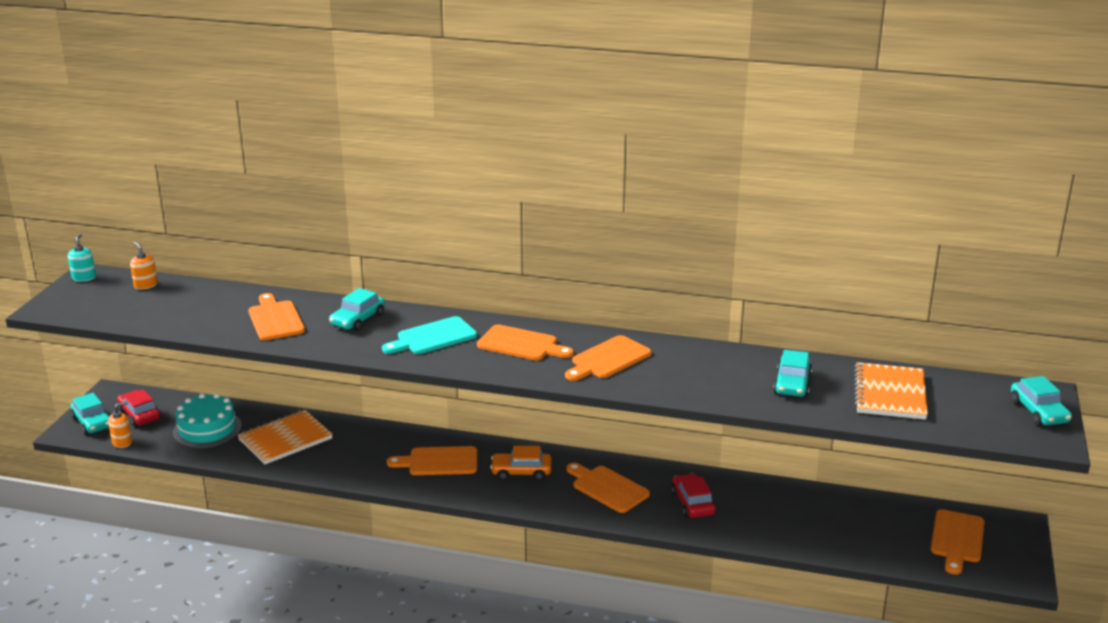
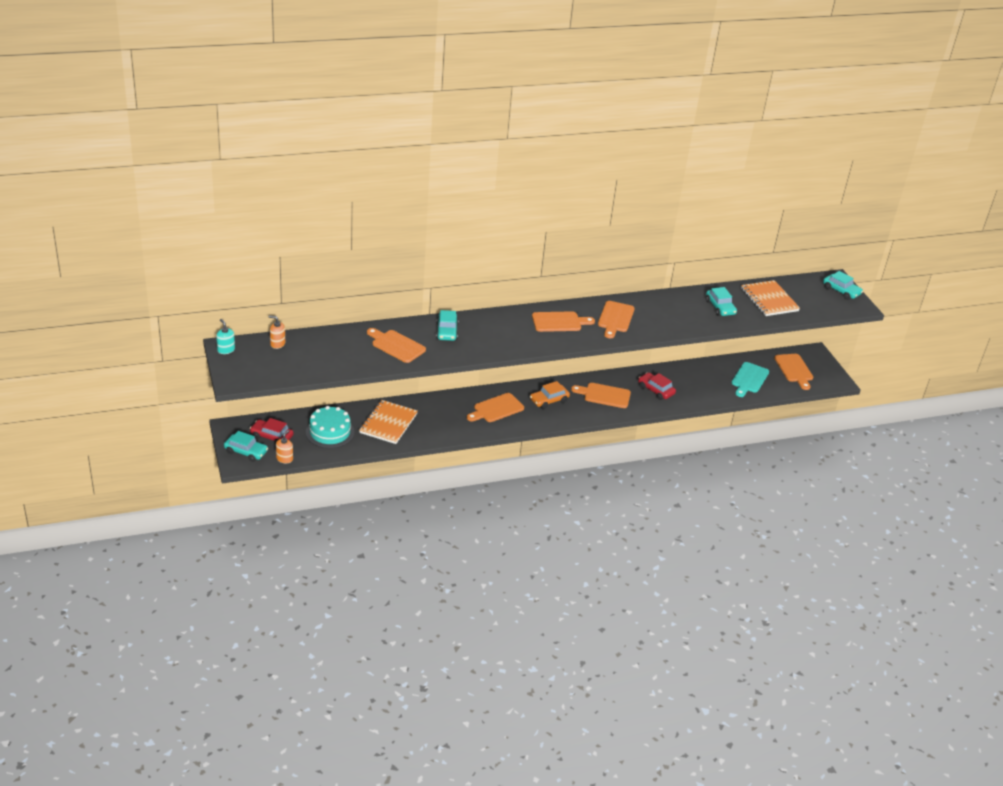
camera: 35 degrees left, 10 degrees up
(433, 337) = (505, 331): turquoise cutting board -> turquoise cutting board (749, 379)

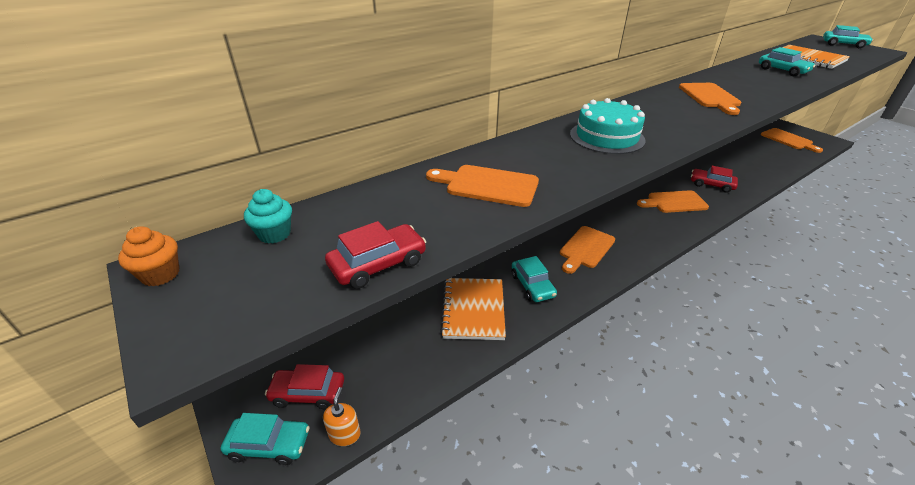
camera: 15 degrees left, 0 degrees up
(226, 350) = (160, 274): turquoise soap dispenser -> orange cupcake
(277, 344) = (274, 234): orange soap dispenser -> turquoise cupcake
(318, 370) = (378, 264): none -> red car
(330, 432) = (399, 352): turquoise cake -> turquoise cake (607, 137)
(447, 331) = (541, 150): turquoise car -> turquoise car (532, 285)
(549, 400) = (629, 223): orange car -> none
(559, 322) = (660, 112): orange cutting board -> none
(749, 379) = (768, 155): turquoise cutting board -> none

